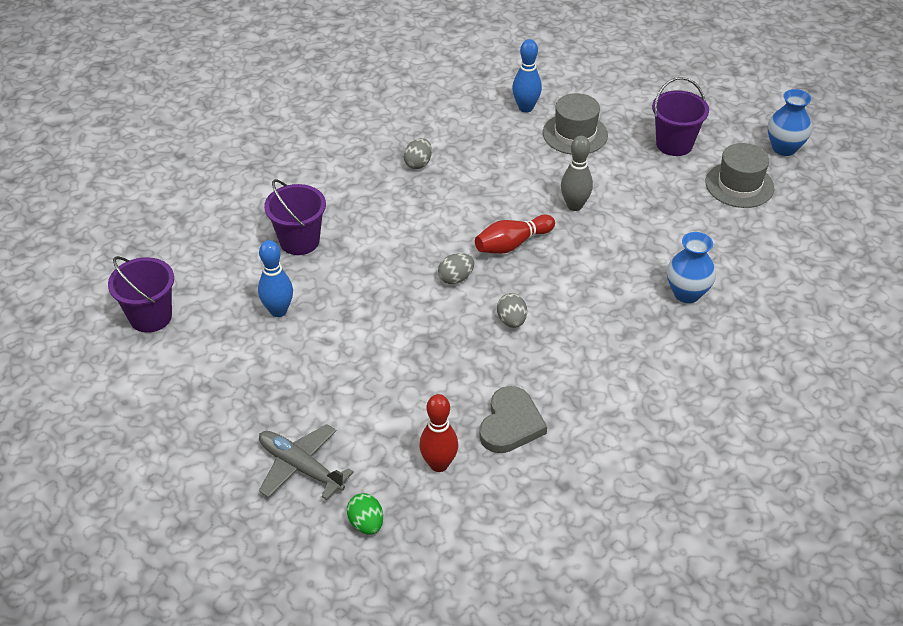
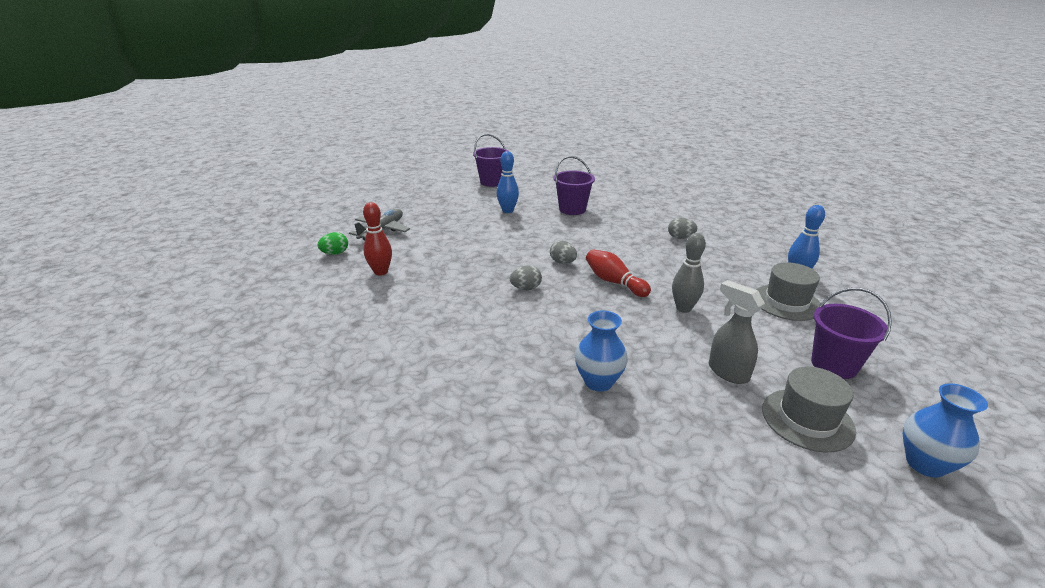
camera: 80 degrees right, 15 degrees down
(510, 424) = (418, 296): grey heart -> none
(679, 208) = (727, 372): none -> grey spray bottle

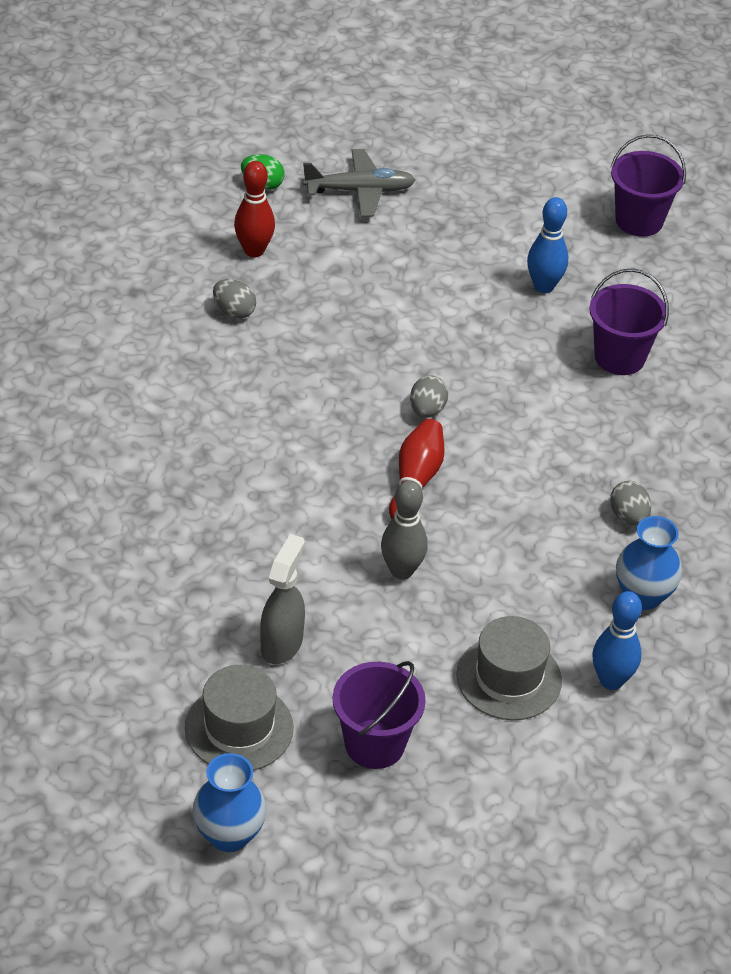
camera: 55 degrees right, 15 degrees up
(526, 288) = (326, 400): grey egg -> grey egg (234, 311)
(598, 382) = (179, 534): blue vase -> blue vase (643, 596)

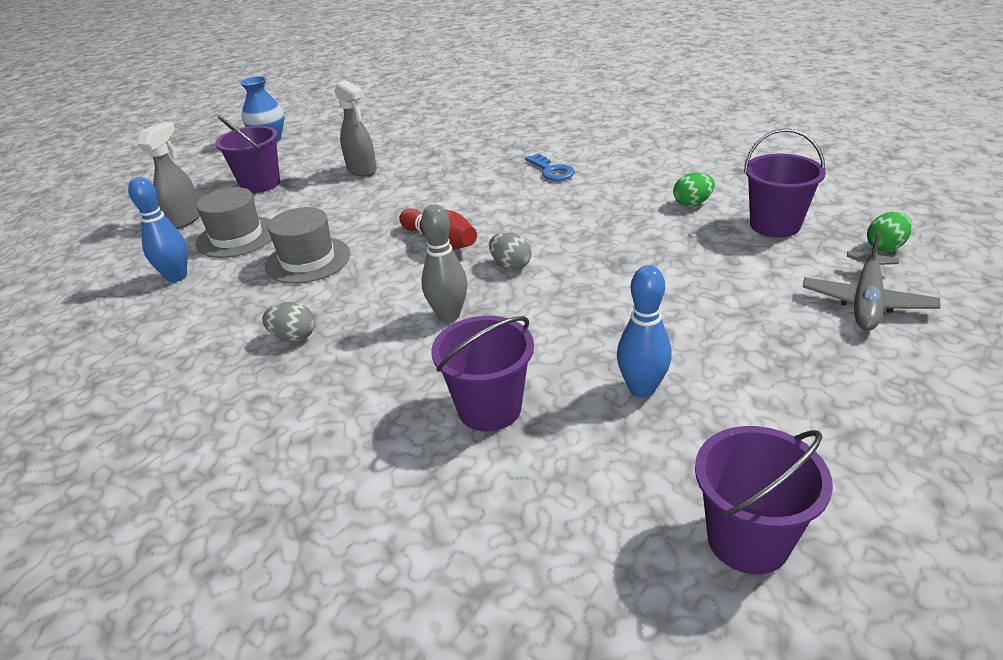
camera: 125 degrees right, 10 degrees down
(201, 444) = (551, 171): none -> blue key
(234, 311) = (692, 203): grey egg -> green egg
(239, 728) = (324, 151): grey hat -> grey hat (308, 260)
(254, 250) = (775, 225): red bowling pin -> purple bucket
(401, 571) = (367, 218): grey bowling pin -> grey bowling pin (449, 315)
(505, 767) = (185, 220): none -> grey spray bottle
(643, 596) = (216, 316): blue vase -> none

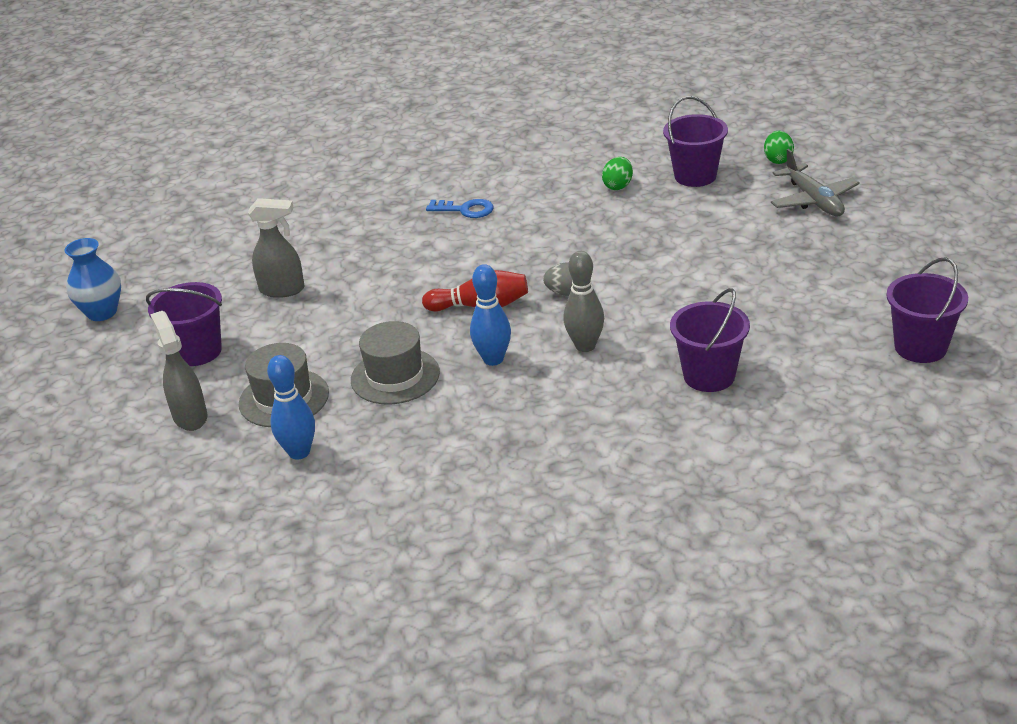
camera: 45 degrees left, 0 degrees up
(294, 337) = (500, 423): grey egg -> none
(642, 389) = (772, 314): blue bowling pin -> blue bowling pin (493, 359)

